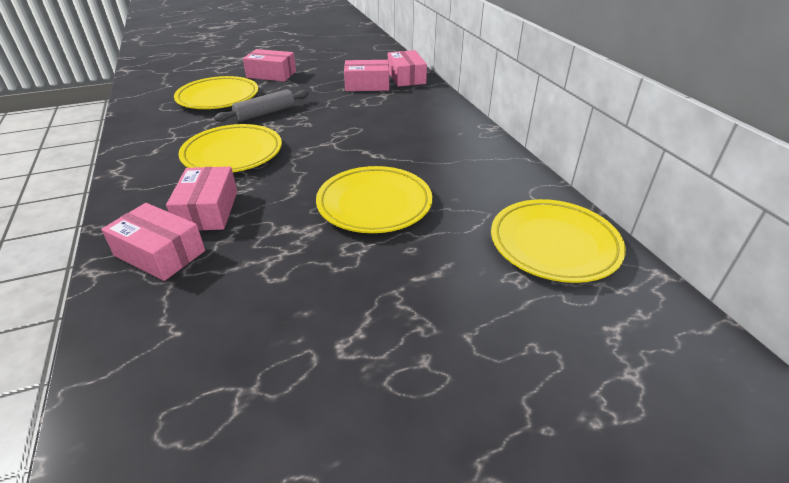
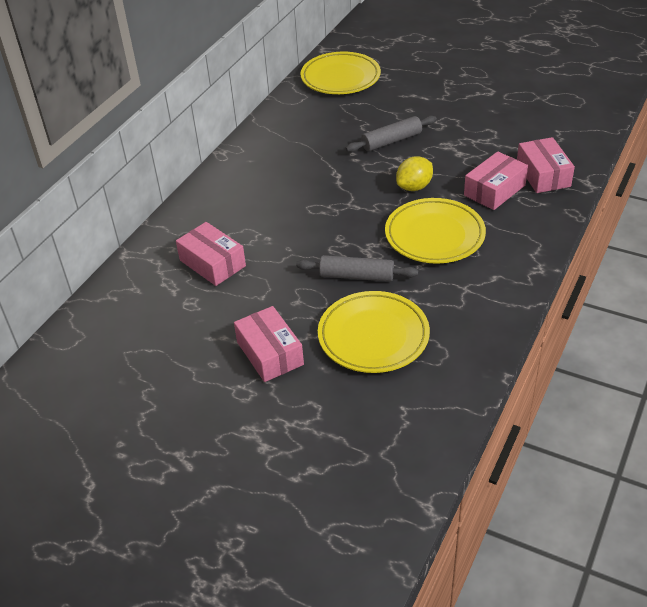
camera: 130 degrees left, 5 degrees up
(294, 177) = (414, 187): none -> yellow lemon
(374, 204) = (391, 141): yellow plate -> grey rolling pin
(406, 77) = (160, 252): pink box -> none

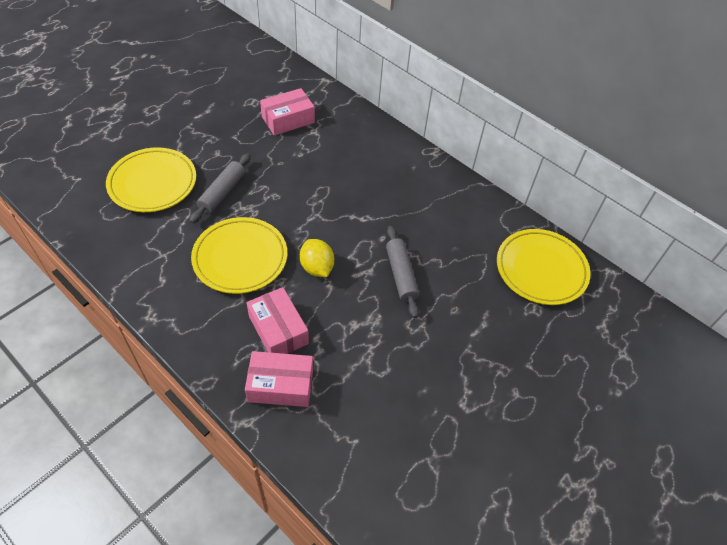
camera: 100 degrees right, 10 degrees up
(270, 353) = (176, 128): pink box -> none

